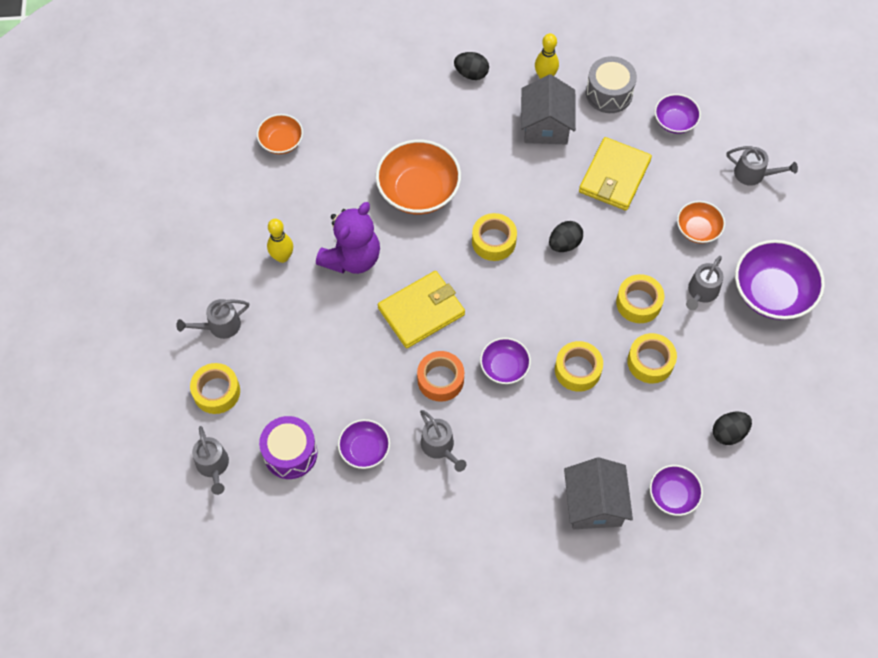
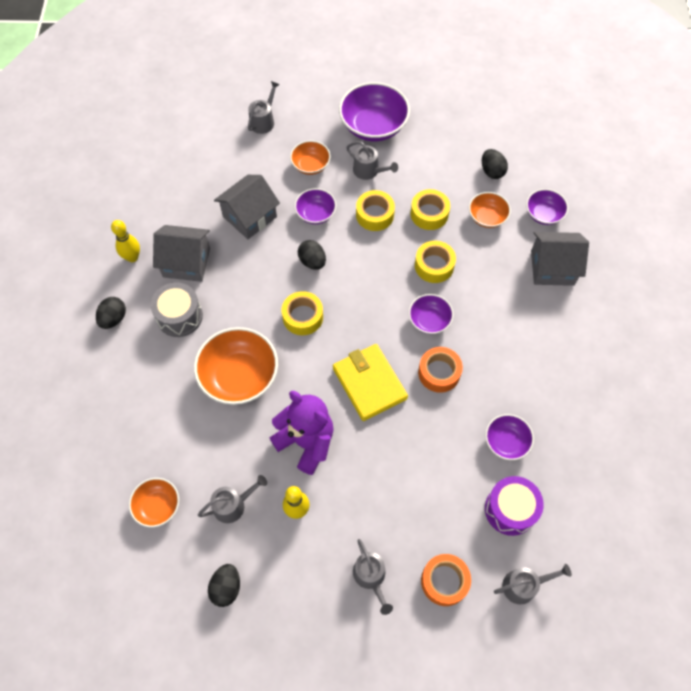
camera: 85 degrees left, 0 degrees up
(208, 207) = (226, 587): none -> black egg
(216, 392) = (444, 581): yellow tape -> orange tape
(440, 447) = (503, 378): grey watering can -> grey watering can (233, 505)
(609, 93) = (162, 210): grey drum -> grey drum (179, 316)
(614, 176) = (249, 217): yellow wallet -> grey house
(656, 428) = (487, 217): none -> orange bowl
(675, 122) = (202, 166): purple bowl -> purple bowl (316, 213)

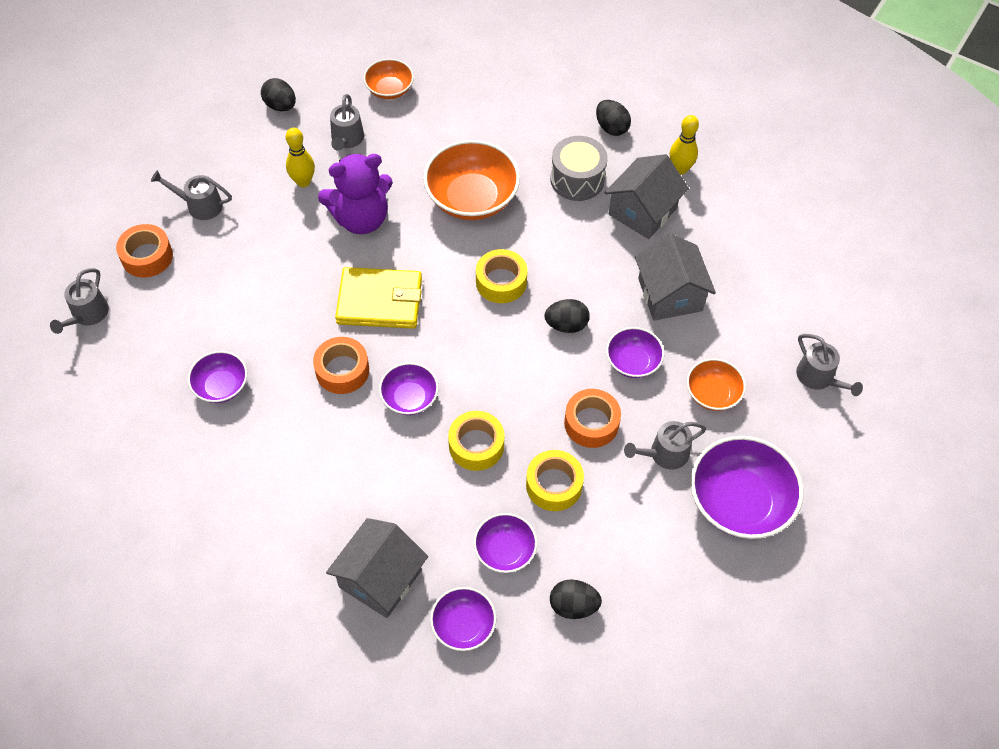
camera: 120 degrees right, 5 degrees down
(374, 215) = (591, 423): yellow tape -> orange tape
(487, 217) = (505, 550): orange bowl -> purple bowl
(510, 509) = (157, 347): purple drum -> none

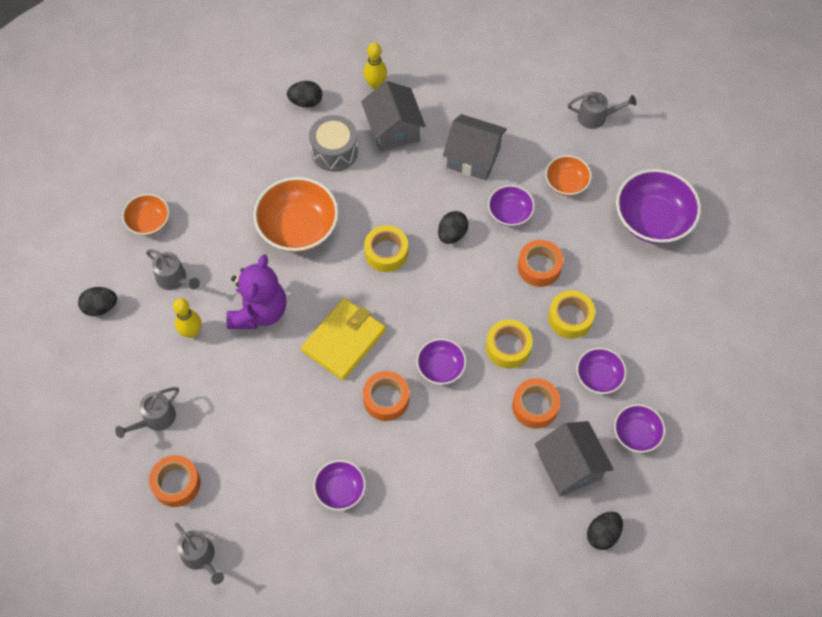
camera: 55 degrees left, 5 degrees up
(426, 507) = (535, 406): none -> orange tape
(573, 606) = (663, 360): black egg -> black egg (602, 534)
(664, 454) = (591, 239): grey watering can -> none

